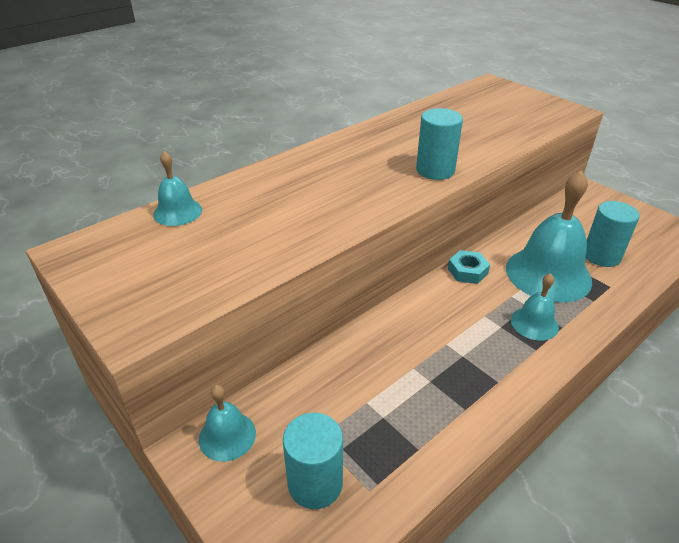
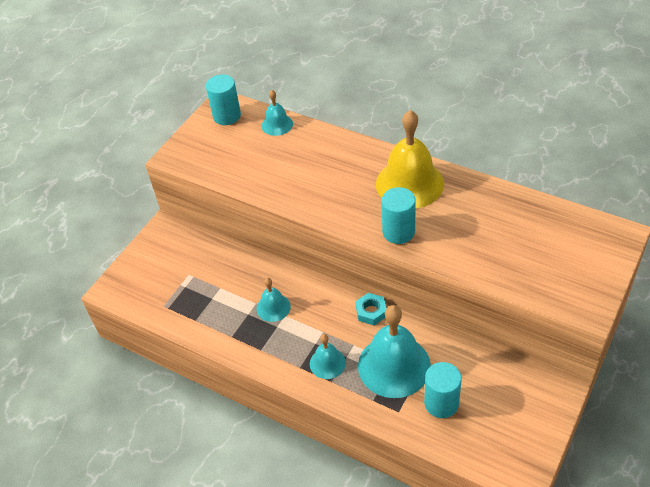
camera: 75 degrees right, 10 degrees up
(227, 436) = (177, 236): turquoise bell -> turquoise bell (273, 307)
(315, 483) = (160, 282): turquoise cylinder -> turquoise cylinder (227, 116)
(366, 149) = (409, 183): none -> yellow bell

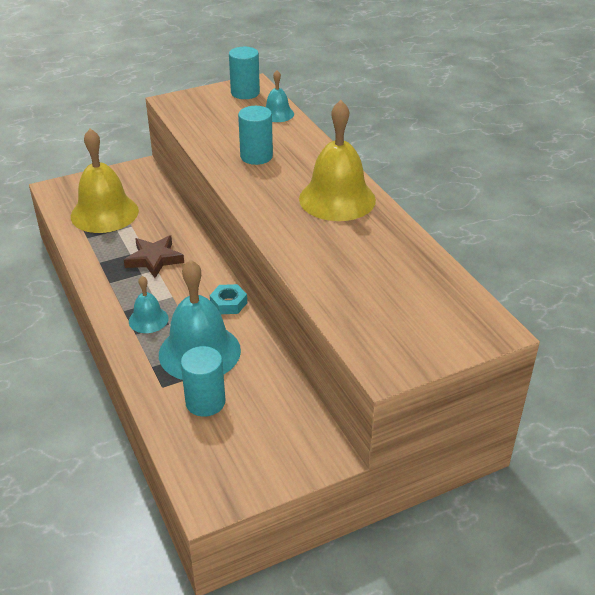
camera: 30 degrees right, 10 degrees down
(183, 289) = (104, 213): none -> yellow bell
(273, 307) = (154, 259): turquoise bell -> brown star
(398, 232) = (282, 227): turquoise cylinder -> turquoise cylinder (256, 156)

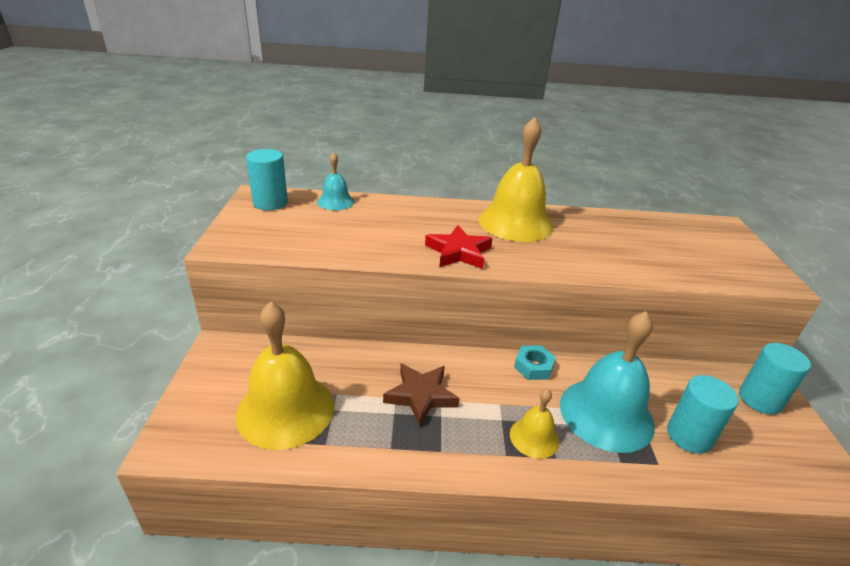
camera: 65 degrees left, 5 degrees down
(148, 319) = (534, 437): turquoise bell -> yellow bell
(253, 185) = (459, 252): none -> red star
(256, 156) = (405, 235): turquoise cylinder -> turquoise cylinder (760, 399)

